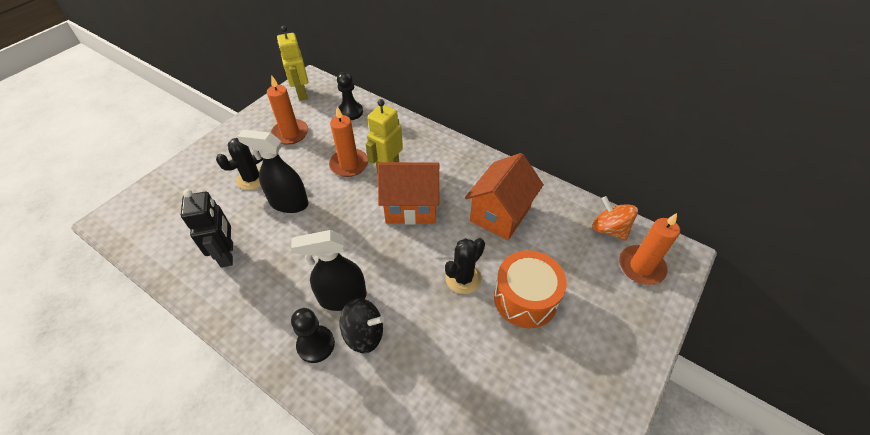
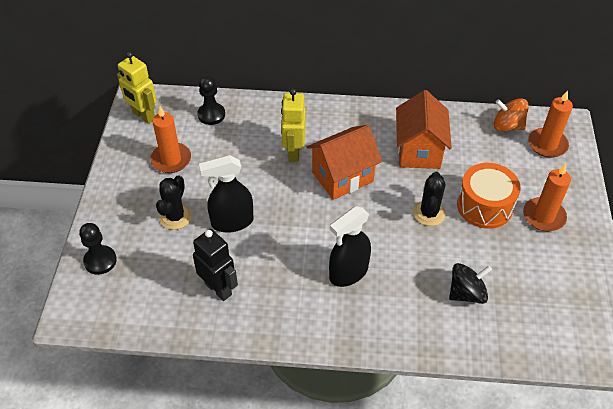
camera: 30 degrees left, 0 degrees up
(316, 344) = (358, 315): black pawn -> black pawn (100, 261)
(349, 164) = (255, 164): orange candle -> orange candle (543, 216)
(364, 334) = (388, 289): black spinning top -> black spinning top (466, 293)

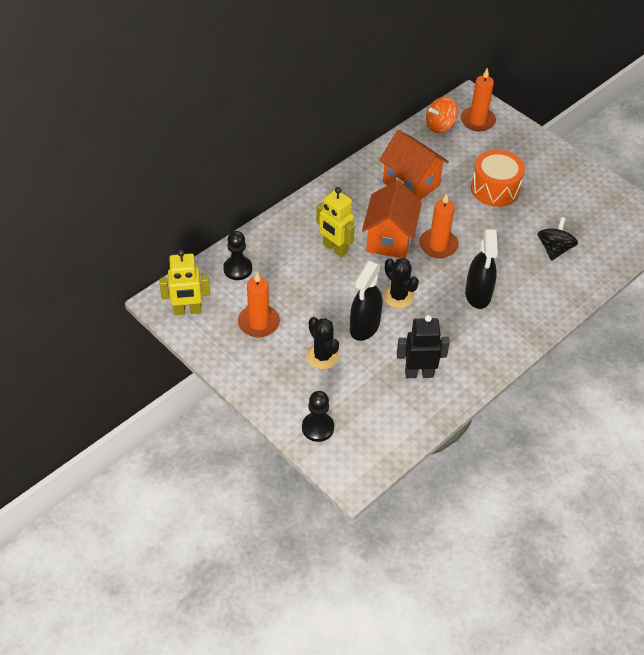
camera: 50 degrees left, 0 degrees up
(429, 213) = (471, 219): black cactus -> black cactus (398, 296)
(543, 216) = (533, 169): orange candle -> orange candle (438, 245)

